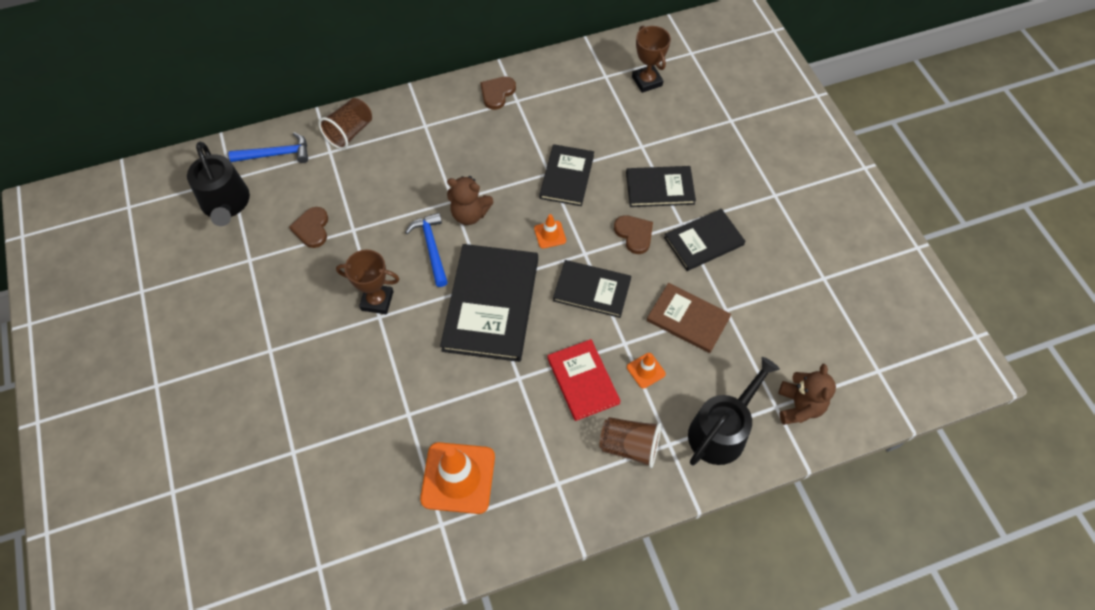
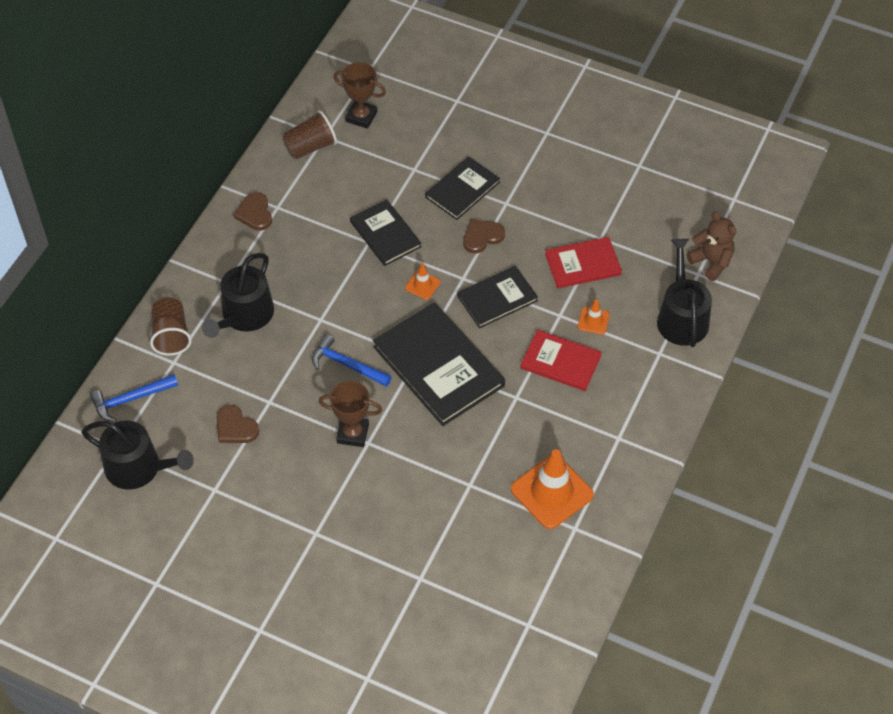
camera: 45 degrees left, 5 degrees down
(276, 154) = (130, 399): blue hammer -> blue hammer turned 150 degrees counterclockwise
(377, 301) = (352, 433): brown trophy -> brown trophy turned 45 degrees clockwise
(408, 157) = (244, 316): none -> black watering can
(470, 214) = (345, 318): brown teddy bear -> none
(629, 446) = (637, 376): brown cup -> brown cup (310, 147)
(634, 234) = (482, 237): brown heart -> brown heart turned 45 degrees counterclockwise
(688, 319) = (583, 264): brown book -> red book
(704, 241) = (535, 203): black book -> none

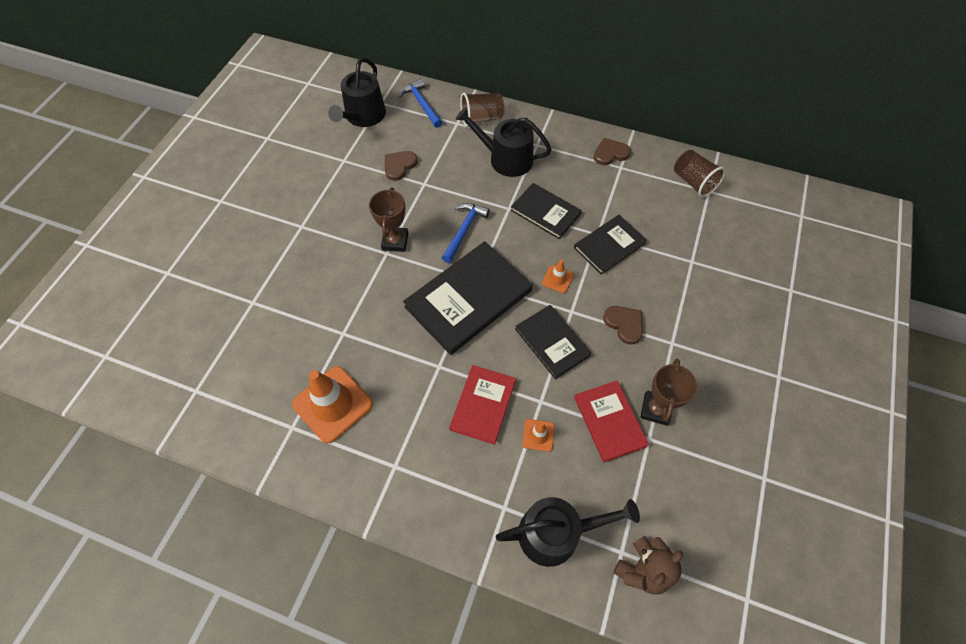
camera: 85 degrees right, 5 degrees up
(361, 117) = (741, 215): brown trophy -> brown trophy (656, 409)
(462, 190) = (678, 303): black book -> black book (545, 212)

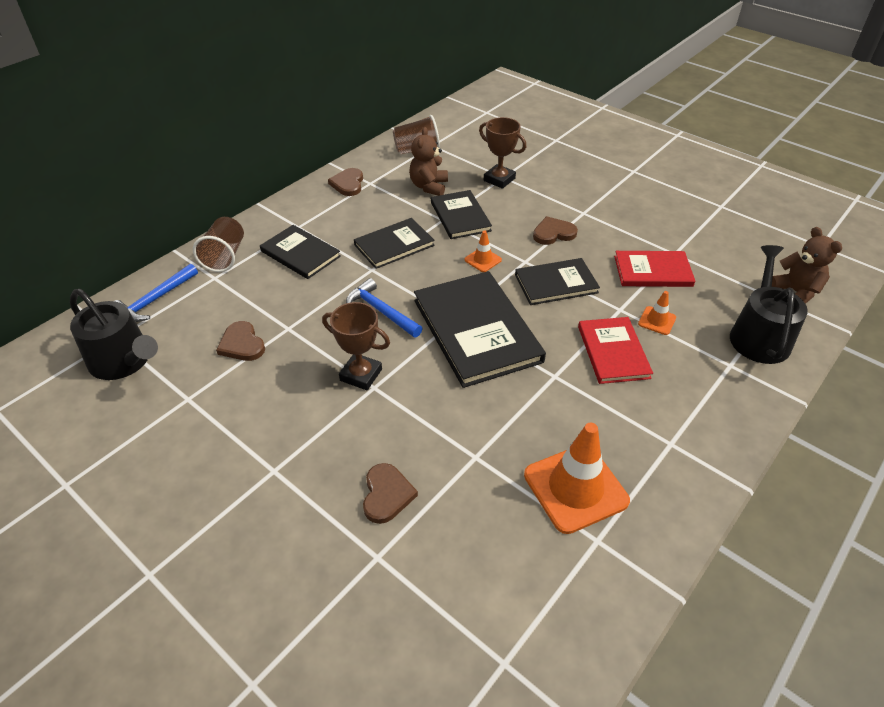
camera: 70 degrees left, 15 degrees down
(298, 291) = (387, 494): none -> brown heart
(422, 104) = (155, 300): blue hammer -> blue hammer turned 45 degrees counterclockwise
(483, 405) = (613, 352): red book -> red book turned 45 degrees clockwise
(505, 159) = (300, 254): black watering can -> black book
(640, 209) = (429, 187): none -> brown teddy bear
(656, 409) = (647, 241): brown trophy -> brown trophy (499, 179)

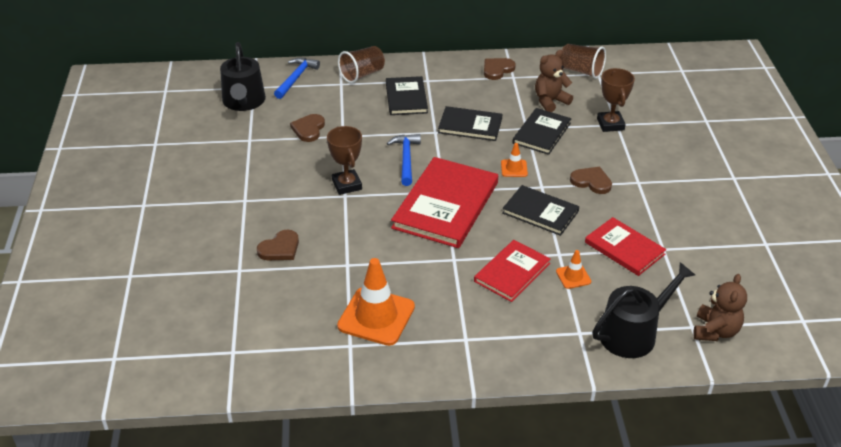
camera: 45 degrees right, 5 degrees down
(155, 300) = (296, 78): blue hammer -> blue hammer turned 120 degrees clockwise
(477, 330) = (446, 205): black book -> red book

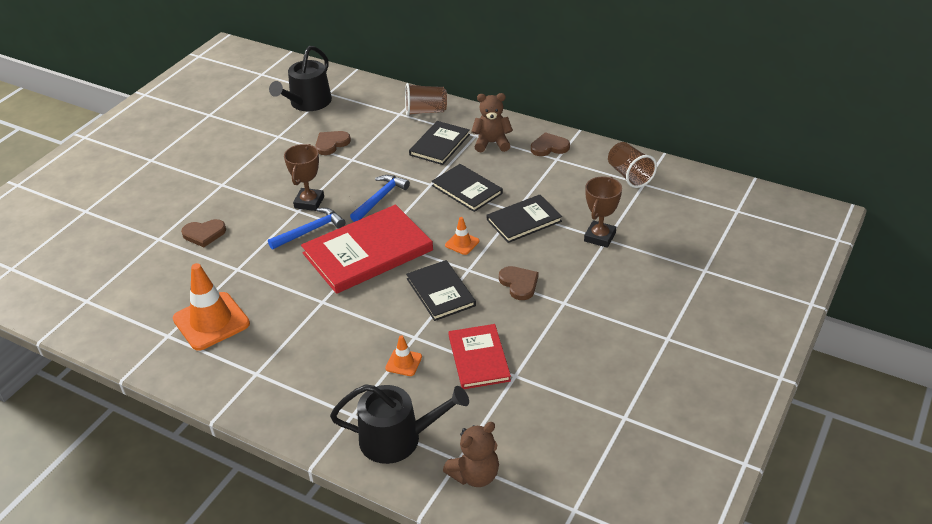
camera: 35 degrees right, 0 degrees up
(296, 78) = (369, 96): blue hammer -> blue hammer (310, 231)
(512, 272) = (356, 334): red book -> none
(550, 101) = (566, 194): brown teddy bear -> brown teddy bear (492, 143)

